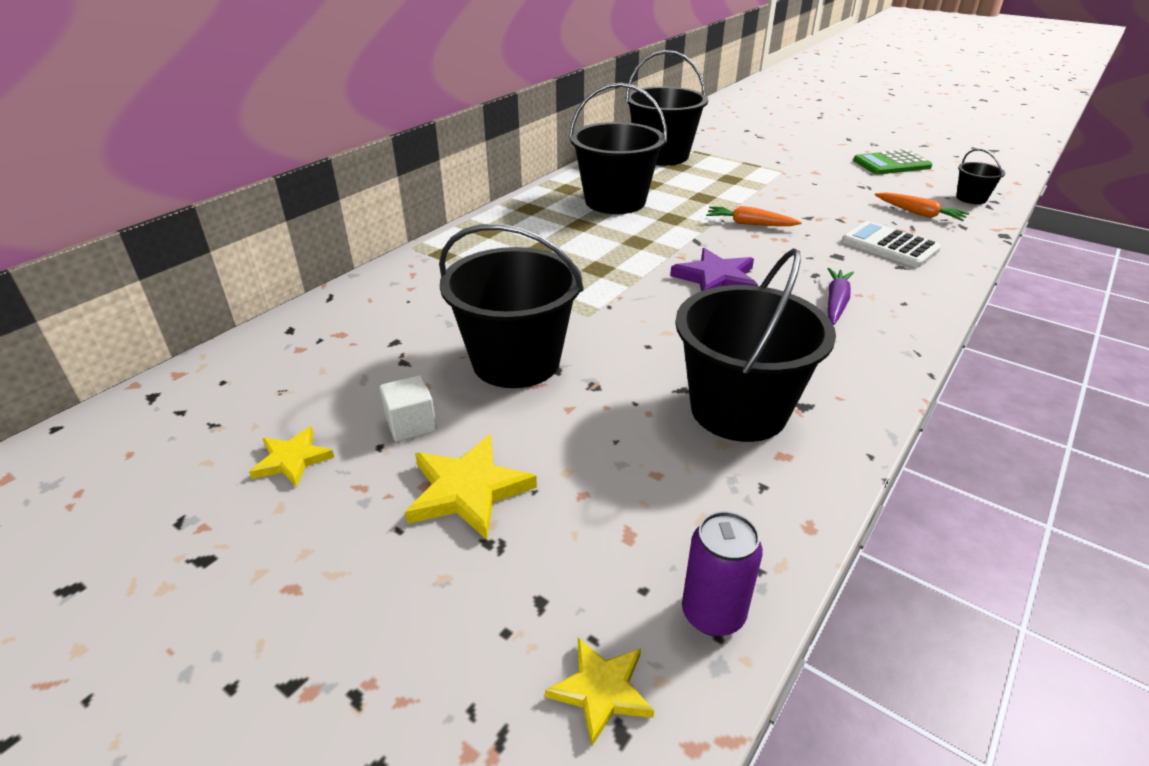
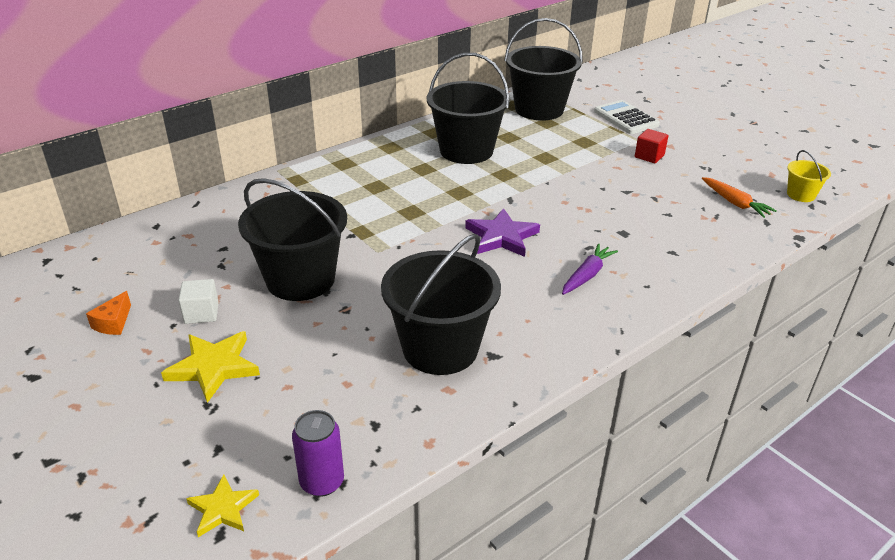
camera: 15 degrees right, 0 degrees up
(292, 459) = (113, 323): yellow star -> orange cheese
(749, 224) = (568, 190): orange carrot -> none
(803, 183) = (649, 156): none -> red cube
(890, 245) = (679, 230): white calculator -> white calculator (626, 118)
(891, 164) = (752, 147): green calculator -> none
(971, 198) = (801, 195): black bucket -> yellow bucket

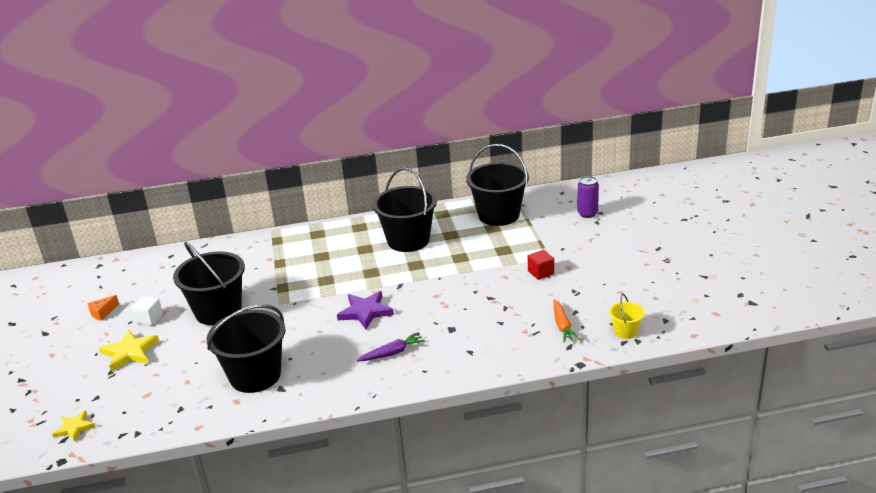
camera: 30 degrees right, 5 degrees down
(322, 482) = (128, 430): purple can -> purple can (587, 213)
(626, 118) = (560, 236): white calculator -> none

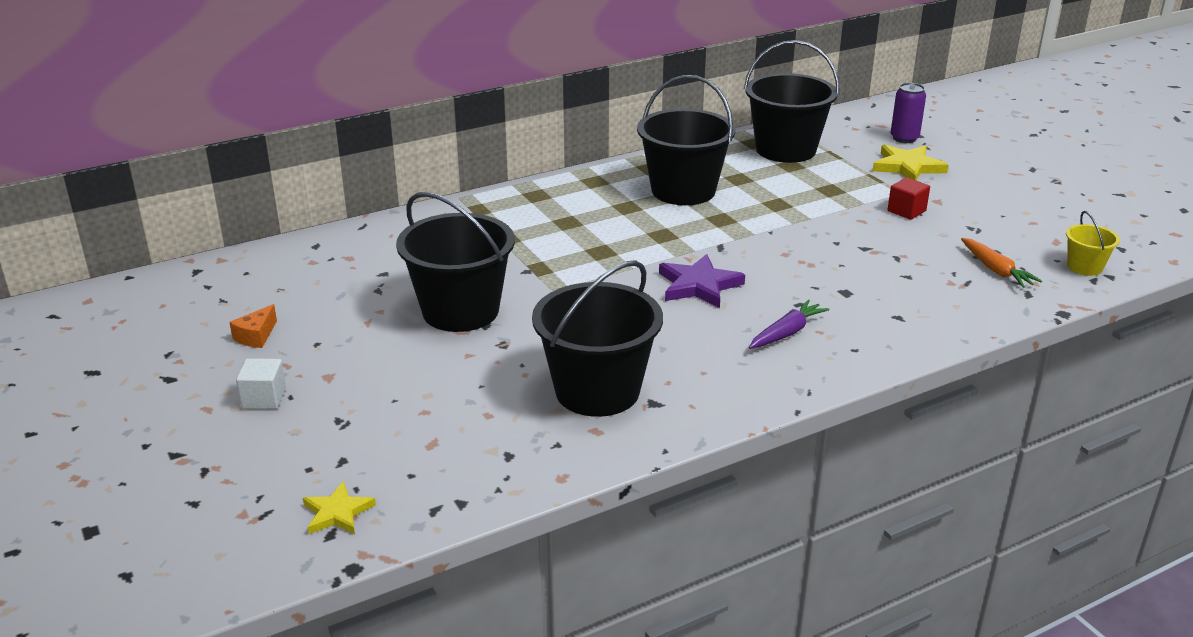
camera: 20 degrees left, 0 degrees up
(130, 352) = (352, 387): yellow star -> yellow star (907, 167)
(149, 318) = (348, 335): white cube -> white cube (264, 398)

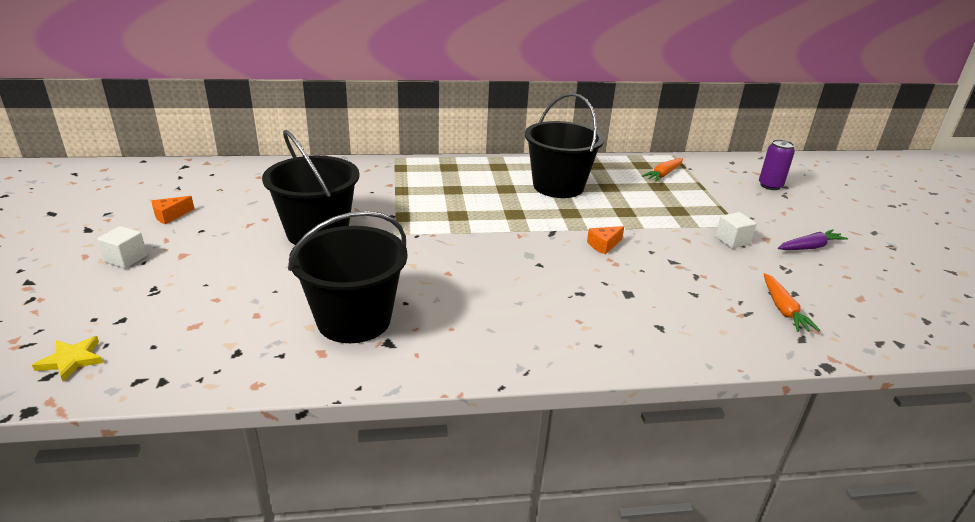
camera: 20 degrees right, 0 degrees up
(699, 285) = (509, 257): purple star -> none
(784, 247) = (604, 245): none -> orange cheese
(785, 150) = (663, 174): black bucket -> orange carrot
(787, 333) = (549, 314): purple carrot -> purple carrot (810, 247)
(906, 211) = (732, 240): red cube -> white cube
(907, 167) = (758, 207): yellow star -> none
(1084, 267) = (876, 328): yellow bucket -> none

